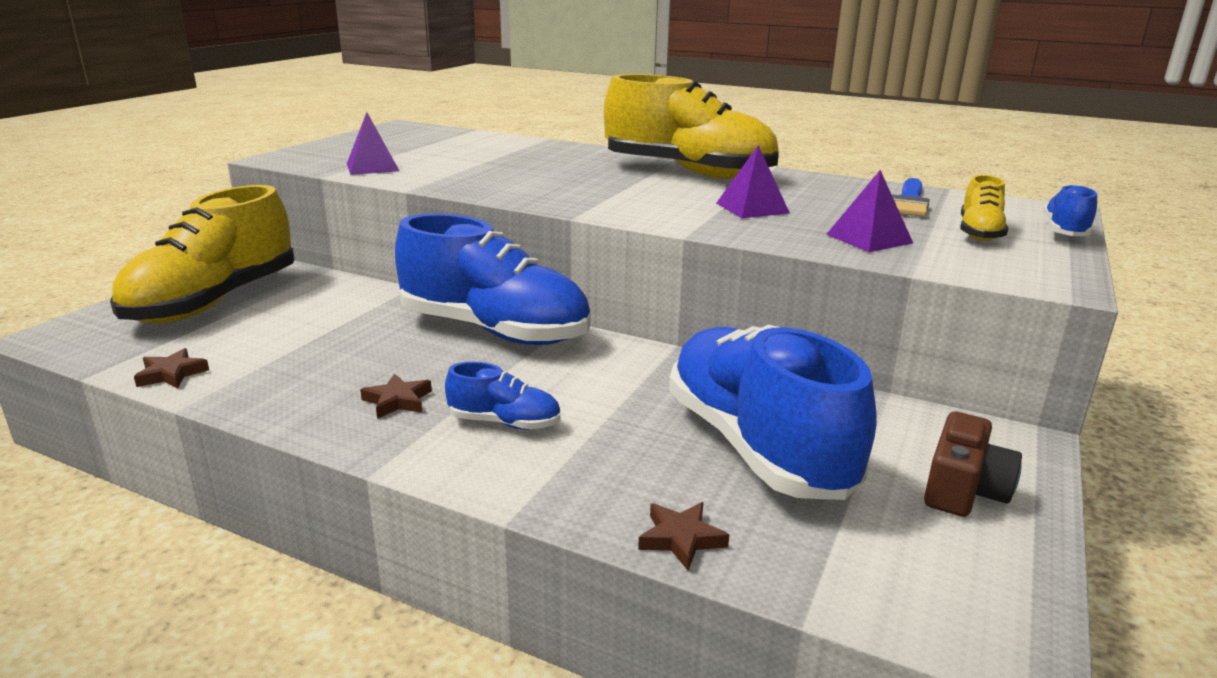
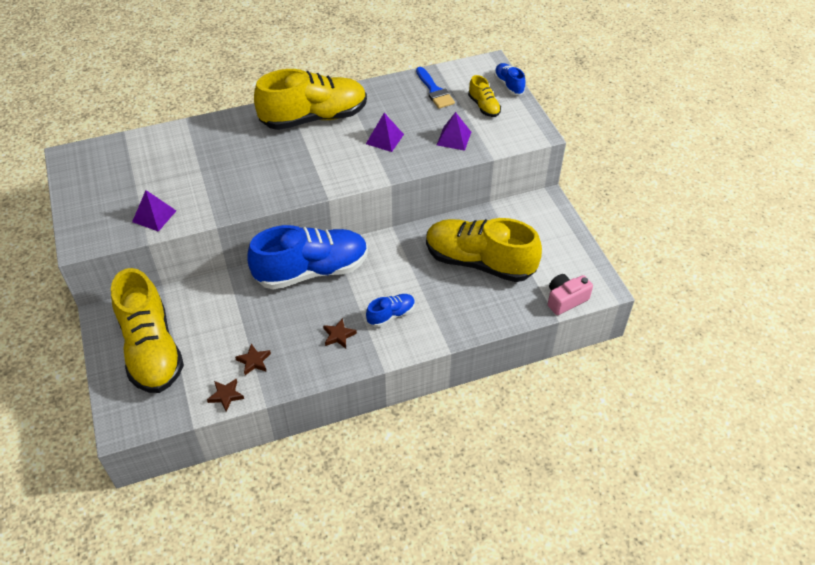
camera: 45 degrees left, 25 degrees up
(681, 539) = (502, 317): brown star -> brown star (254, 361)
(757, 446) = (479, 262): blue shoe -> yellow shoe
(872, 601) = (565, 299): none -> pink camera
(963, 489) = (550, 237): brown camera -> none

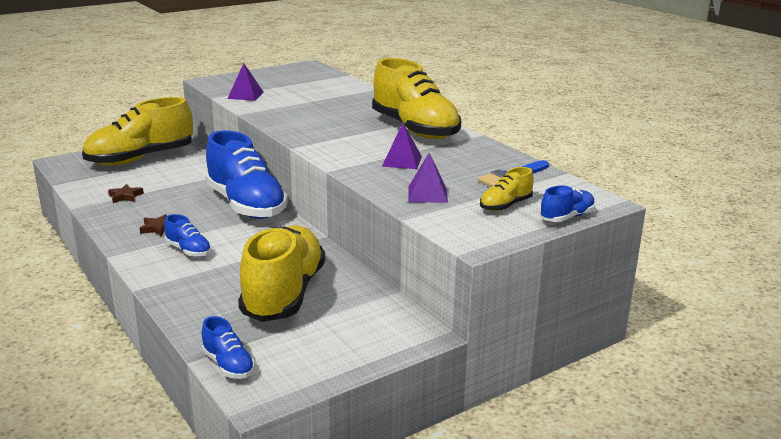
camera: 75 degrees right, 25 degrees down
(226, 395) = (86, 191): brown star -> none
(565, 299) = (228, 365): pink camera -> blue shoe

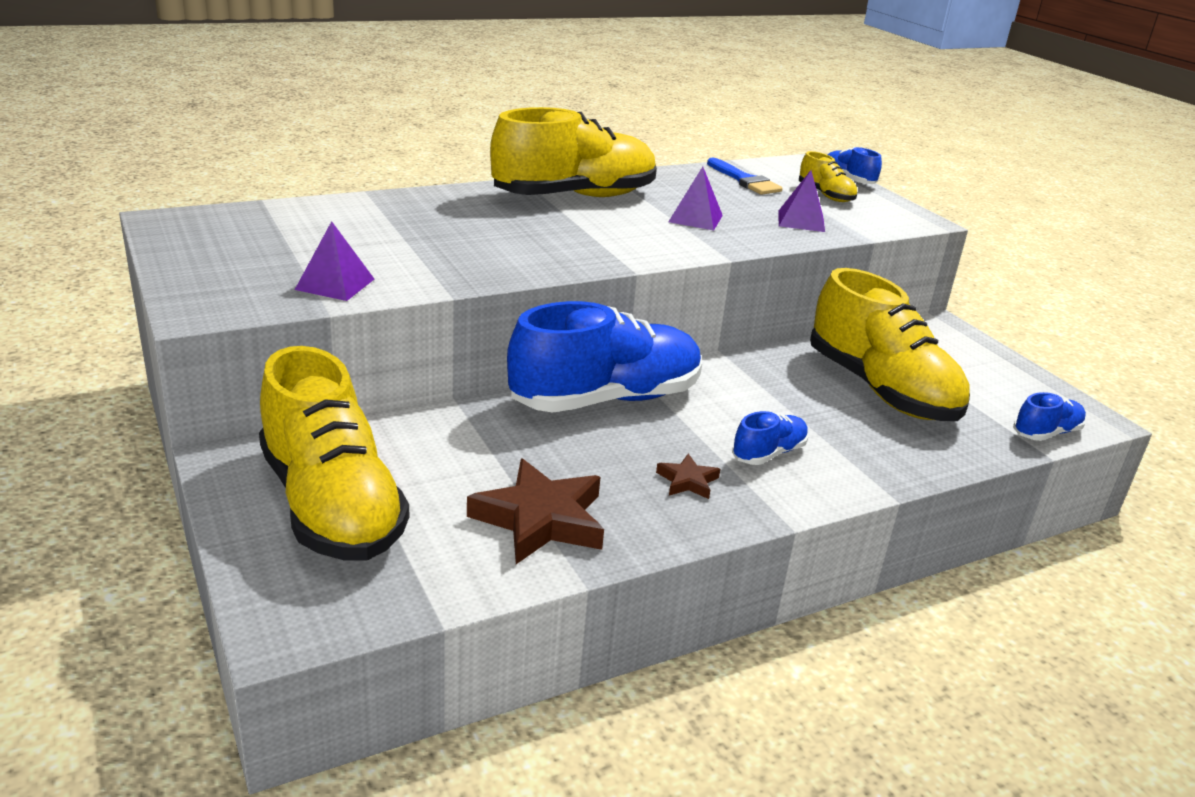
camera: 85 degrees left, 5 degrees up
(125, 196) = (541, 519): brown star -> brown star, size x2.05
(284, 294) = (880, 390): yellow shoe -> yellow shoe turned 135 degrees counterclockwise

